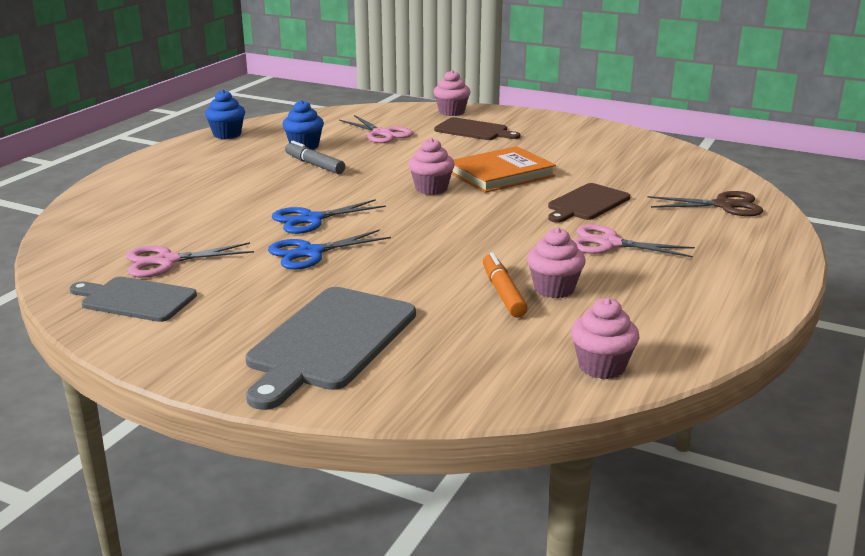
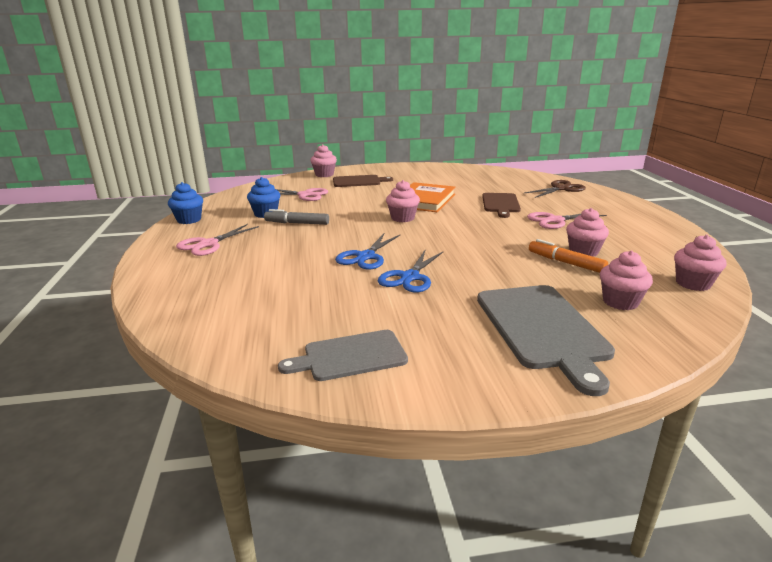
camera: 35 degrees left, 0 degrees up
(167, 261) = (318, 318): pink scissors -> pink scissors (208, 244)
(465, 350) = (620, 302): none -> pink cupcake

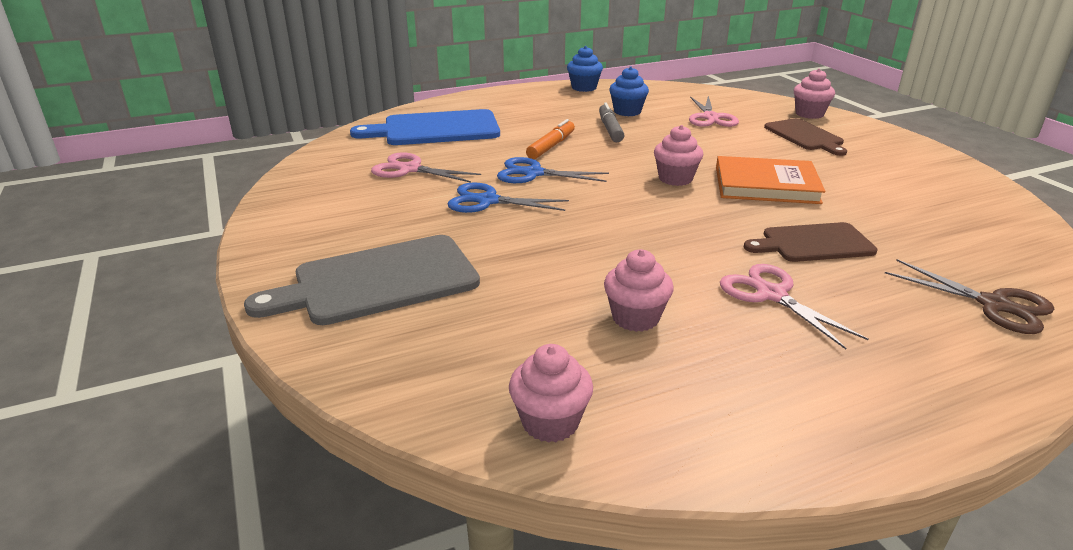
camera: 75 degrees right, 5 degrees up
(208, 244) = (527, 106): pink scissors -> pink scissors (409, 169)
(221, 288) = (435, 129): none -> blue cutting board
(350, 356) = (322, 193): grey cutting board -> none
(565, 263) = (581, 300): orange marker -> orange marker (551, 146)
(620, 302) = (460, 340): pink cupcake -> none

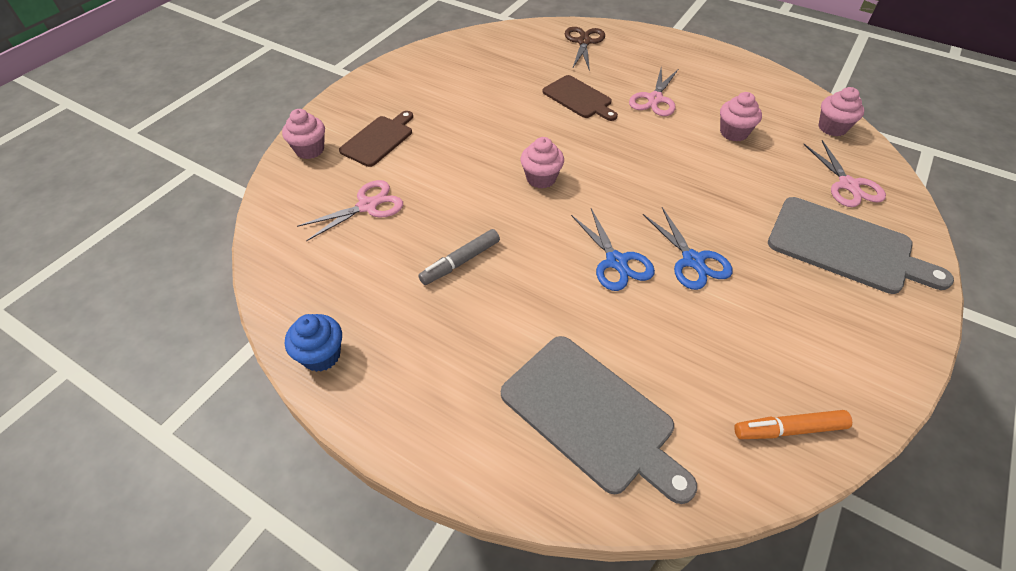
camera: 125 degrees left, 20 degrees up
(409, 169) = (703, 356): pink scissors -> pink scissors (848, 185)
(435, 129) = (592, 416): blue cutting board -> grey cutting board
(551, 146) = (545, 283): orange marker -> orange marker (789, 429)
(627, 112) = (393, 272): blue cupcake -> none
(766, 185) = (508, 134): orange book -> none

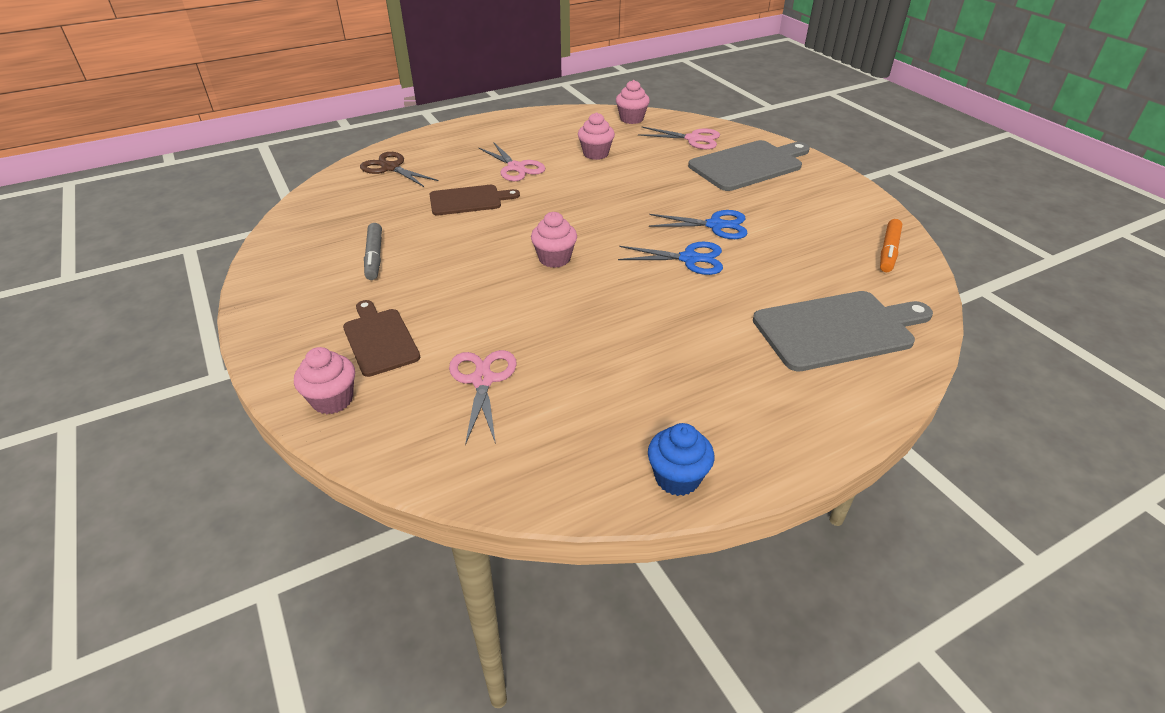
camera: 60 degrees left, 10 degrees down
(460, 262) = (621, 342): grey marker -> grey marker (374, 257)

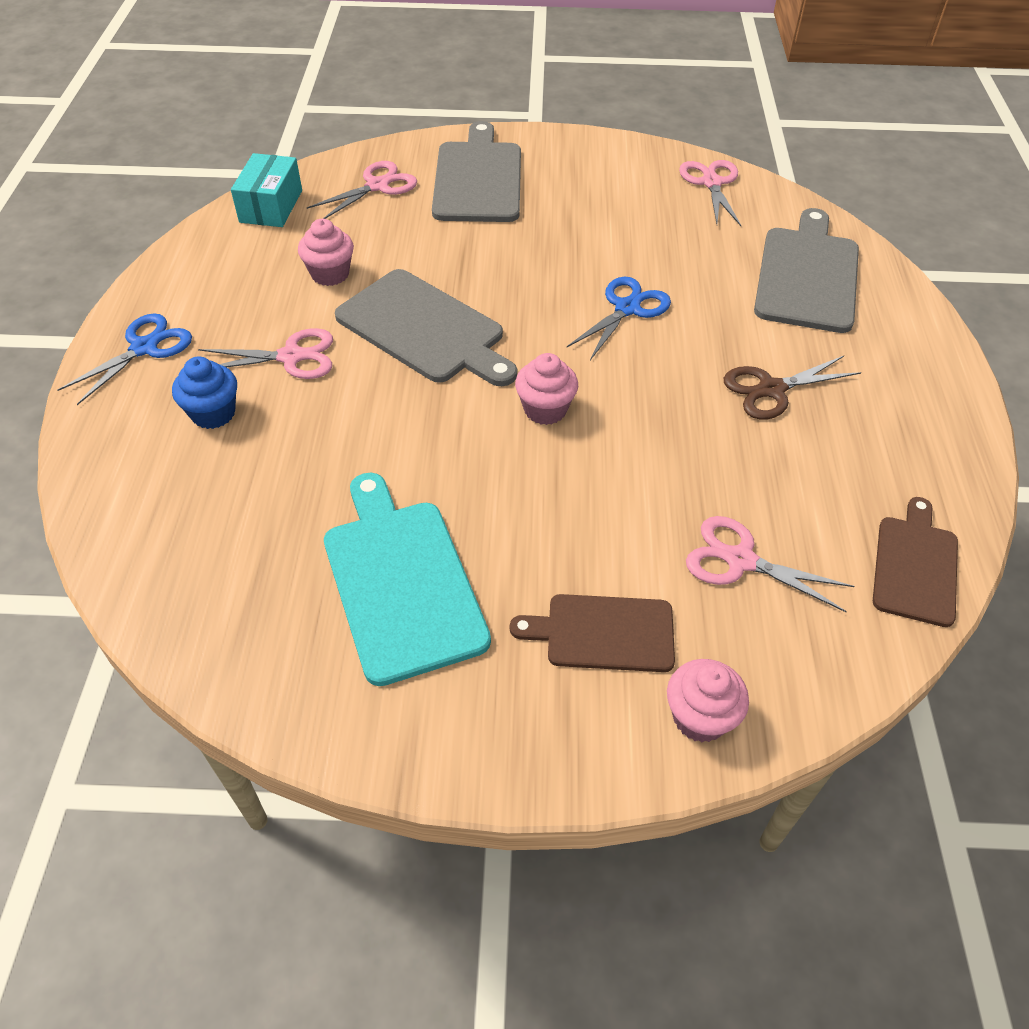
camera: 60 degrees left, 10 degrees up
(374, 257) = (401, 581): grey marker -> turquoise cutting board
(390, 168) = (151, 485): brown scissors -> brown scissors (771, 389)
(469, 200) = (335, 434): brown cutting board -> brown cutting board (915, 566)
(582, 196) = (425, 329): none -> grey cutting board
(631, 119) = (271, 206): pink cupcake -> turquoise box
(677, 478) = (954, 473): blue cupcake -> blue cupcake (213, 413)
(715, 225) = (579, 260): blue scissors -> blue scissors (144, 348)
(888, 251) = (711, 183): orange marker -> pink scissors

